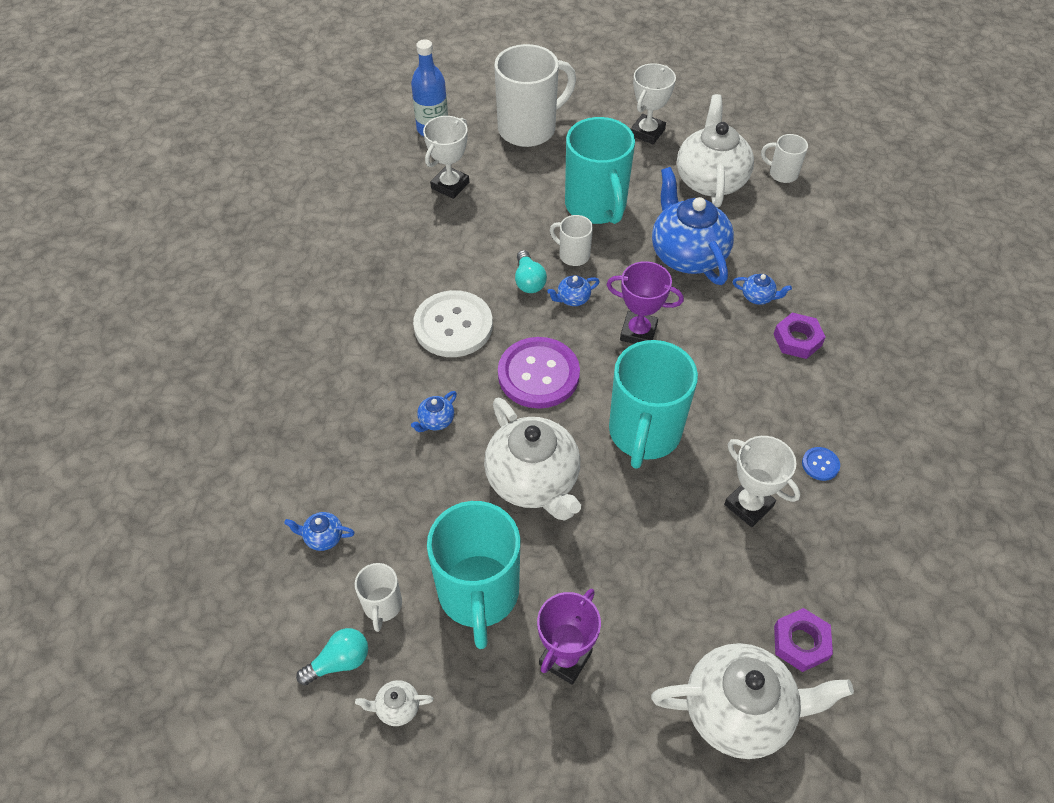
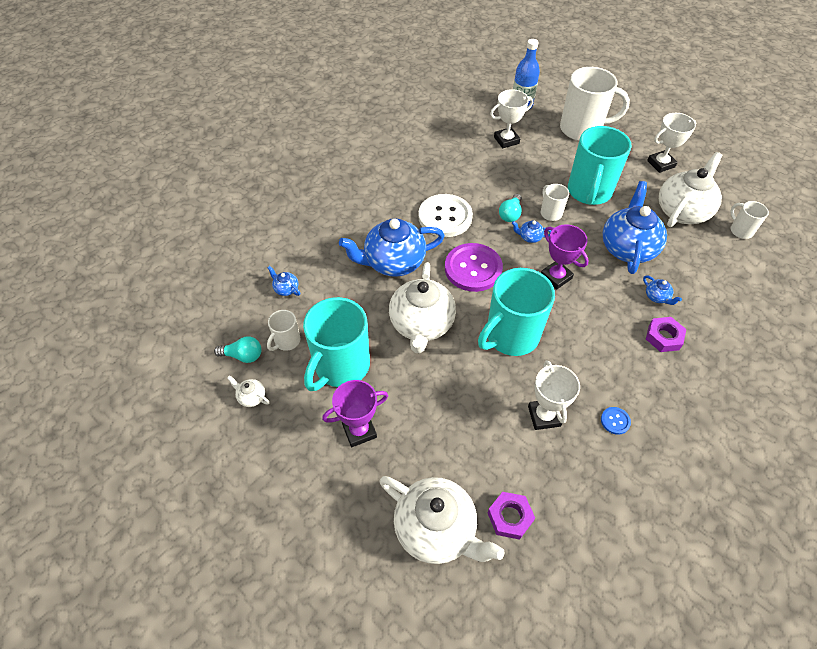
camera: 35 degrees right, 0 degrees up
(436, 421) = (393, 262): blue teapot -> blue teapot, size x2.46

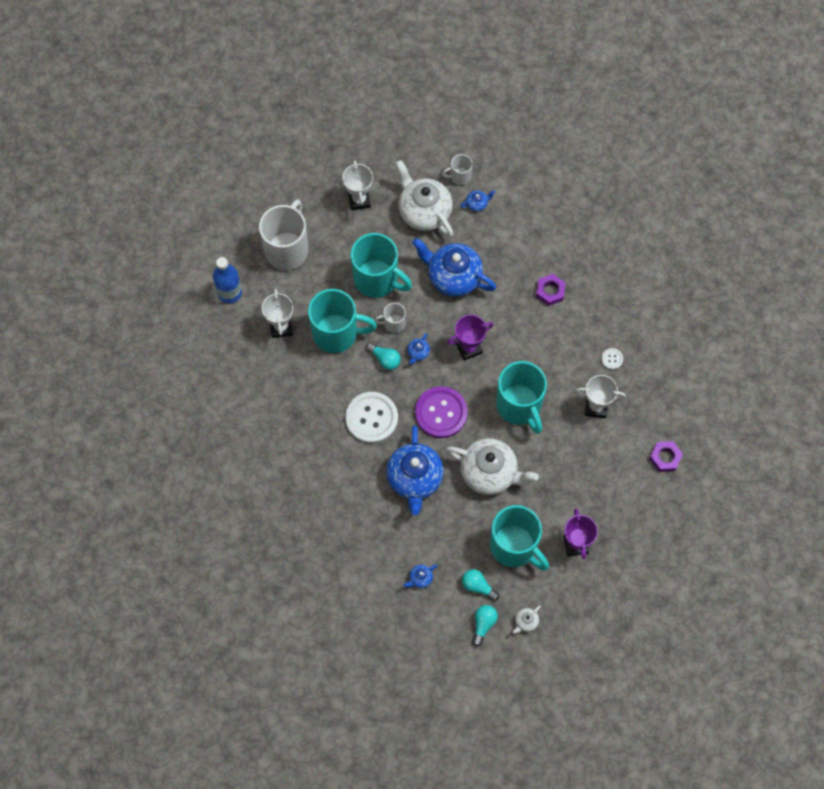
camera: 75 degrees left, 15 degrees up
(287, 341) = (478, 586): white mug -> turquoise light bulb
(436, 529) = (662, 508): white teapot -> none
(519, 176) = (337, 333): none -> turquoise mug
(615, 421) = (612, 359): blue button -> white button
(657, 297) = (511, 278): blue teapot -> blue teapot (477, 204)

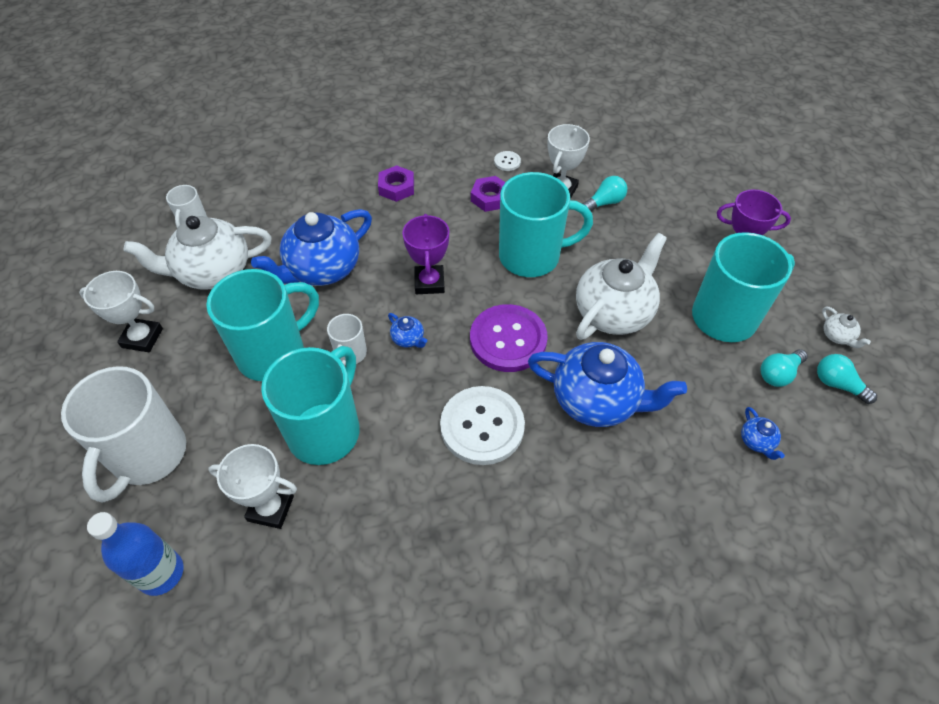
camera: 70 degrees left, 15 degrees down
(287, 249) = (148, 456): white mug -> white mug turned 120 degrees counterclockwise
(385, 359) = (398, 381): turquoise light bulb -> turquoise light bulb (604, 203)
(477, 204) = (242, 218): blue teapot -> none
(665, 457) = (642, 154): purple nut -> purple nut (490, 198)

